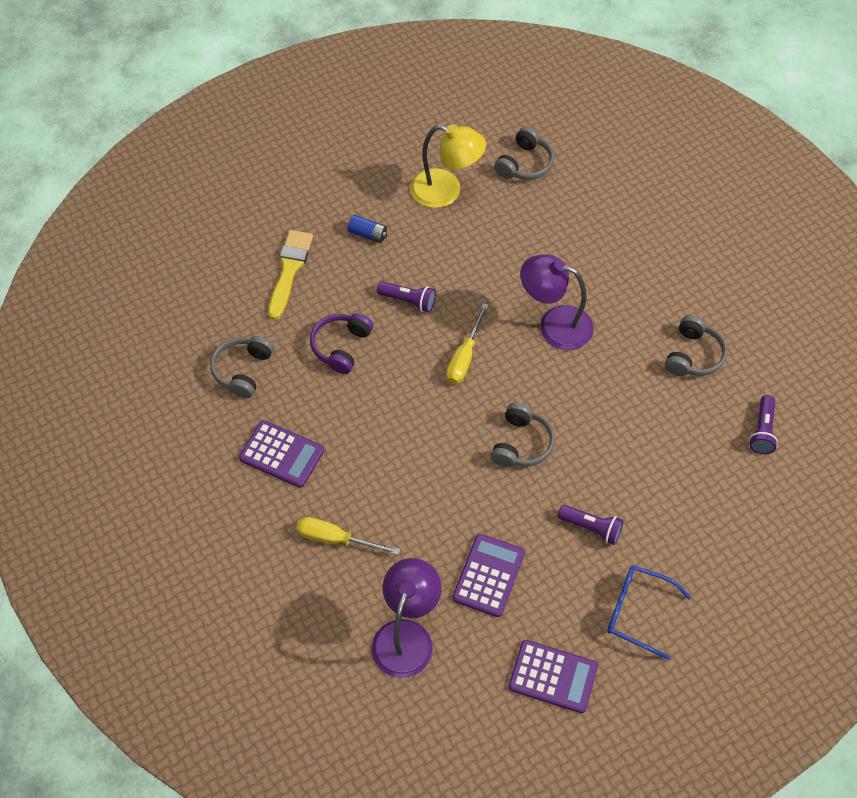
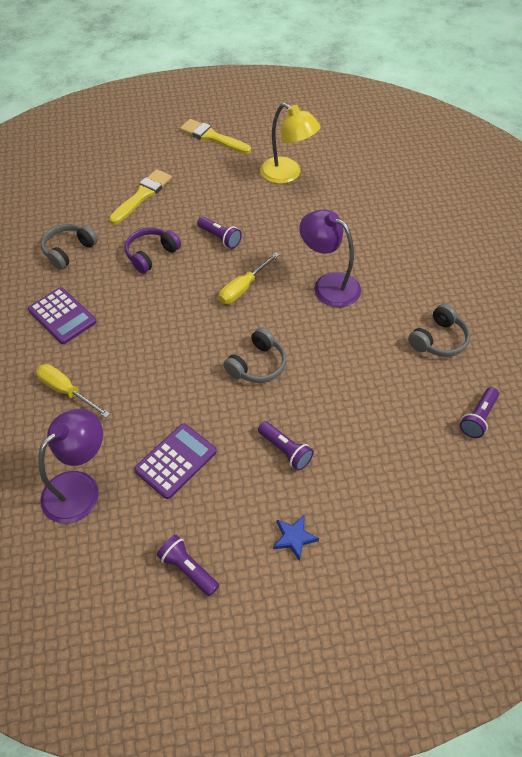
camera: 20 degrees right, 5 degrees down
(332, 162) = (212, 137): none -> yellow brush
(368, 234) = (213, 187): blue battery -> none
(525, 164) = (357, 171): grey headphones -> none
(553, 677) = (188, 569): purple calculator -> purple flashlight
(637, 612) = (294, 538): blue glasses -> blue star

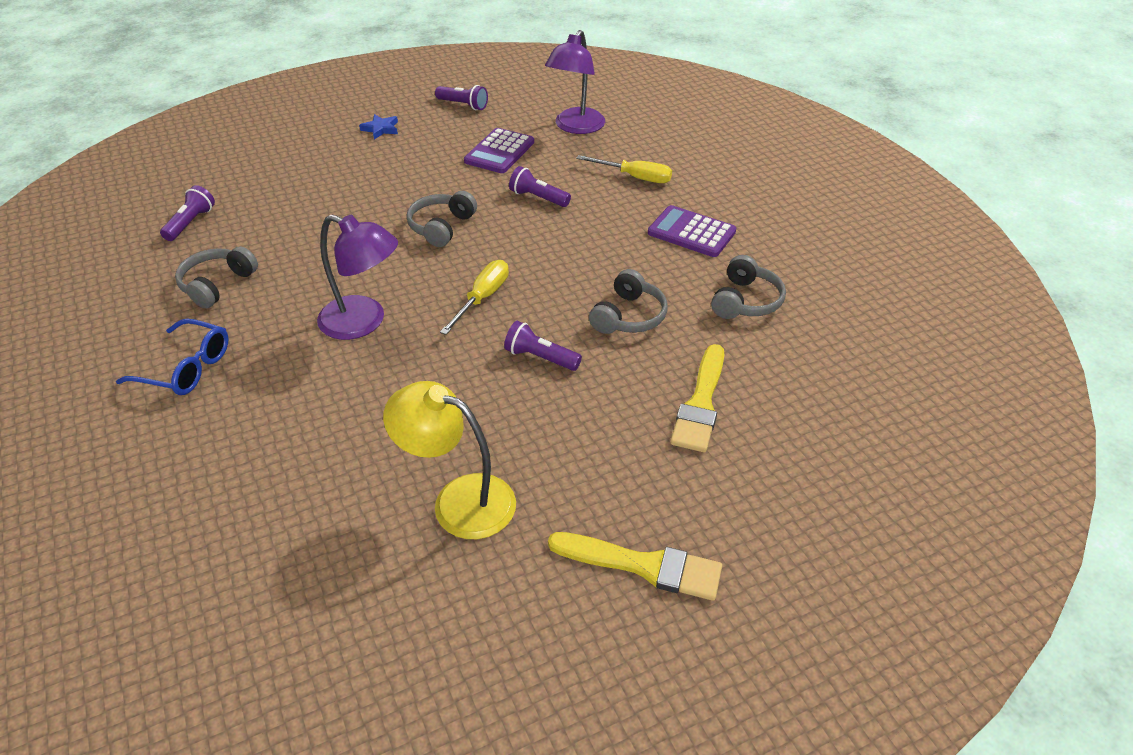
camera: 165 degrees right, 10 degrees down
(151, 255) = (629, 316): purple headphones -> grey headphones
(285, 450) = (397, 172): purple flashlight -> purple flashlight (538, 198)
(444, 273) = (186, 368): none -> blue glasses

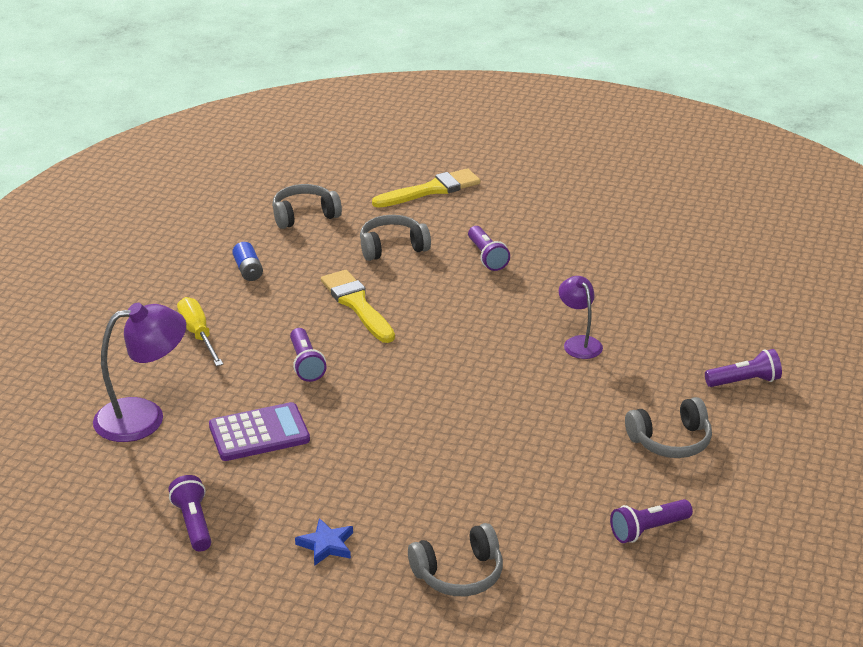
camera: 135 degrees left, 10 degrees down
(186, 368) = (744, 381): blue glasses -> purple flashlight
(364, 322) = (579, 343): purple lamp -> purple lamp, size x0.60
(441, 227) = (423, 385): grey headphones -> grey headphones (459, 574)
(459, 500) = (629, 221): yellow lamp -> none
(482, 298) = (471, 312): yellow screwdriver -> none
(643, 565) = (567, 158): yellow brush -> yellow brush (357, 304)
(691, 232) = (248, 270): purple calculator -> blue battery

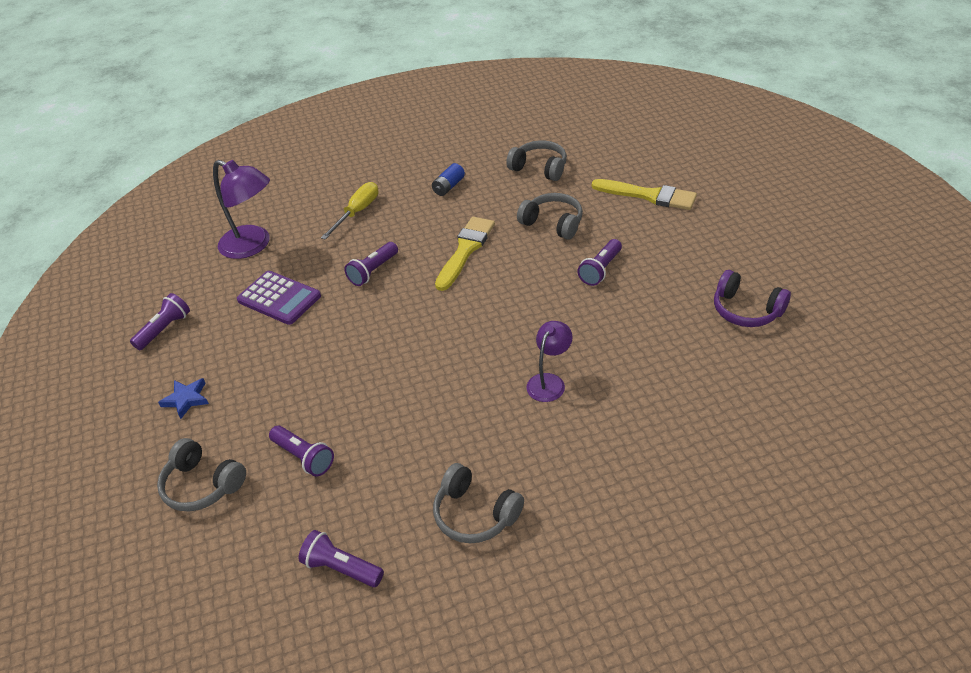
camera: 55 degrees right, 10 degrees up
(624, 225) = (746, 310): none -> purple headphones
(744, 381) = (613, 515): purple flashlight -> purple flashlight (304, 457)

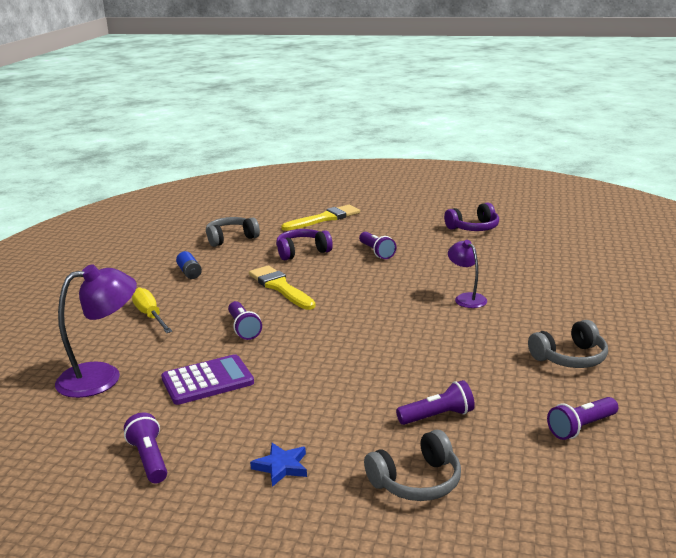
camera: 60 degrees left, 20 degrees down
(553, 223) = (302, 252): grey headphones -> purple headphones

